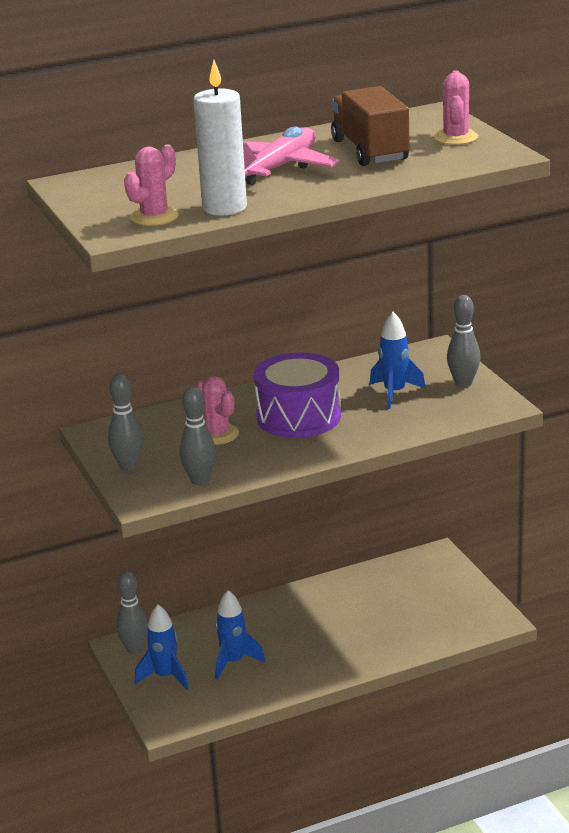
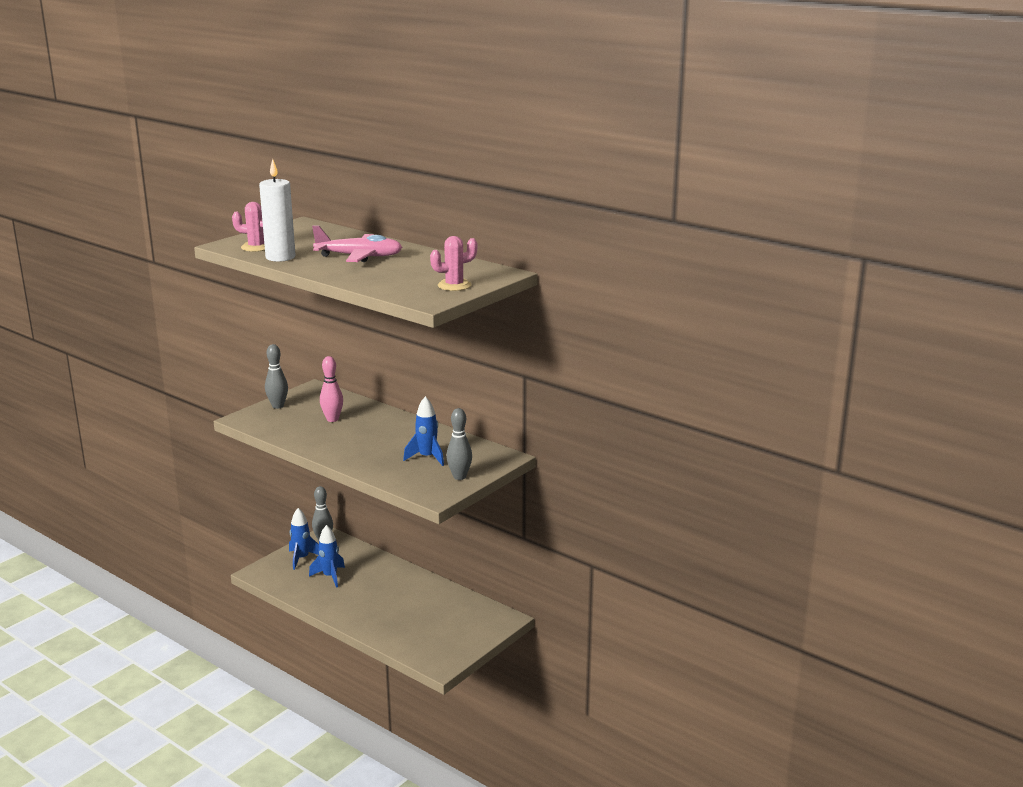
camera: 60 degrees right, 5 degrees down
(200, 480) = (272, 428): grey bowling pin -> none
(217, 434) = (332, 419): pink cactus -> pink bowling pin
(298, 417) = (371, 436): purple drum -> none
(370, 151) = (409, 270): brown truck -> none

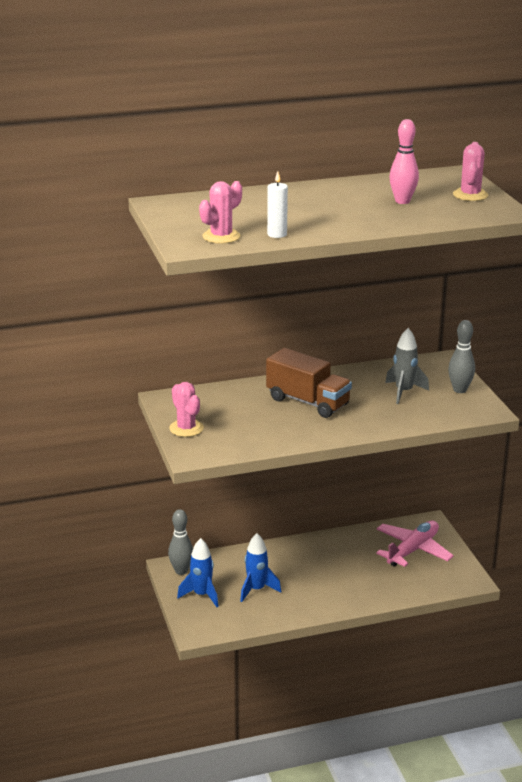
camera: 55 degrees left, 5 degrees up
(278, 406) = (186, 428): grey bowling pin -> pink cactus
(280, 257) = (277, 234): white candle -> white candle, size x0.56
(332, 419) = (259, 410): pink bowling pin -> pink bowling pin (402, 201)
(359, 257) = (326, 206): pink plane -> pink plane (413, 550)
(366, 430) = (308, 402): none -> brown truck
(427, 457) = (404, 392): blue rocket -> grey rocket

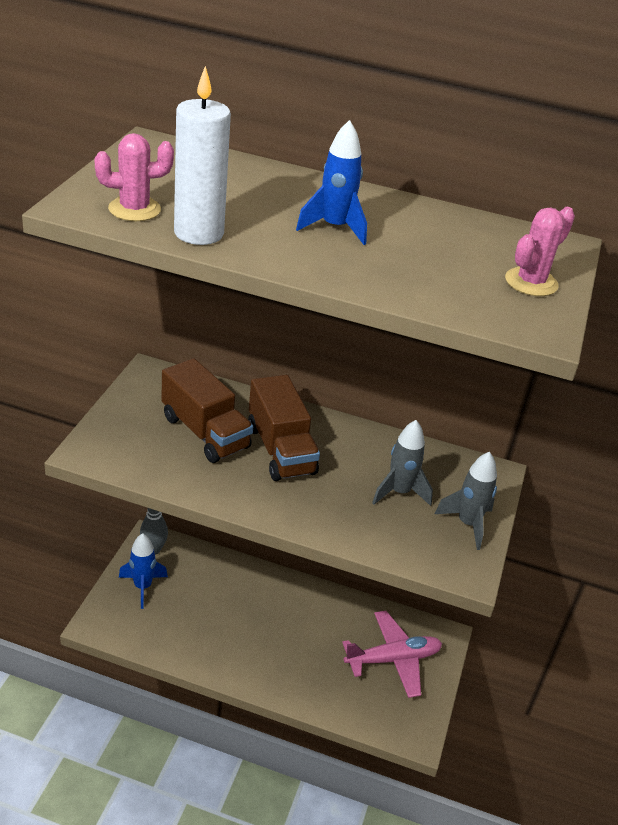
camera: 30 degrees right, 10 degrees up
(186, 428) = (123, 417): pink cactus -> none
(249, 413) = (205, 432): none -> brown truck
(256, 589) = (196, 611): blue rocket -> blue rocket (334, 228)
(277, 234) = (198, 233): white candle -> white candle, size x1.79
(402, 201) = (426, 254): pink bowling pin -> none
(460, 390) = (467, 524): grey bowling pin -> grey rocket

